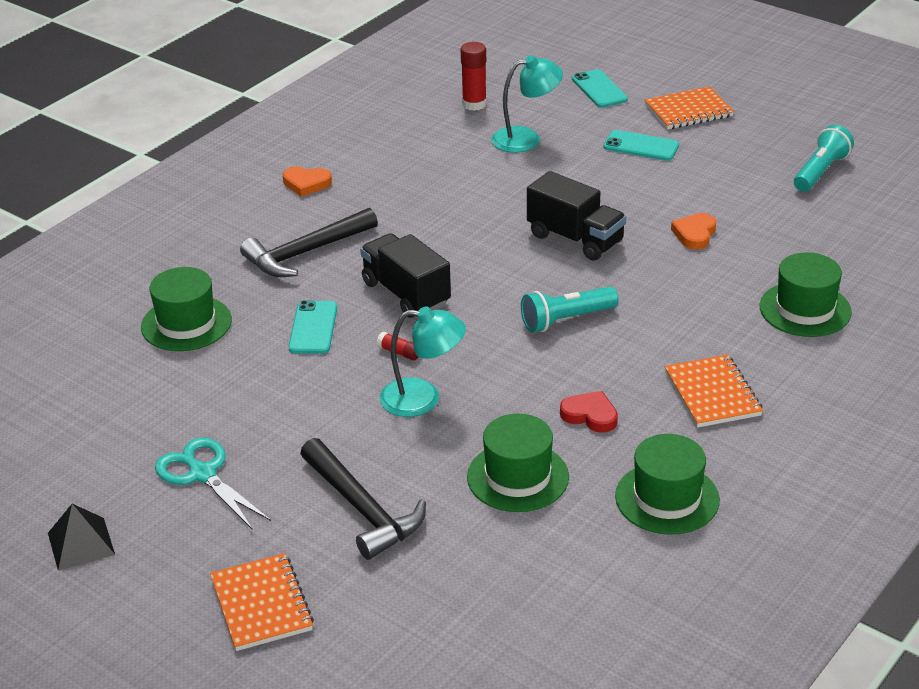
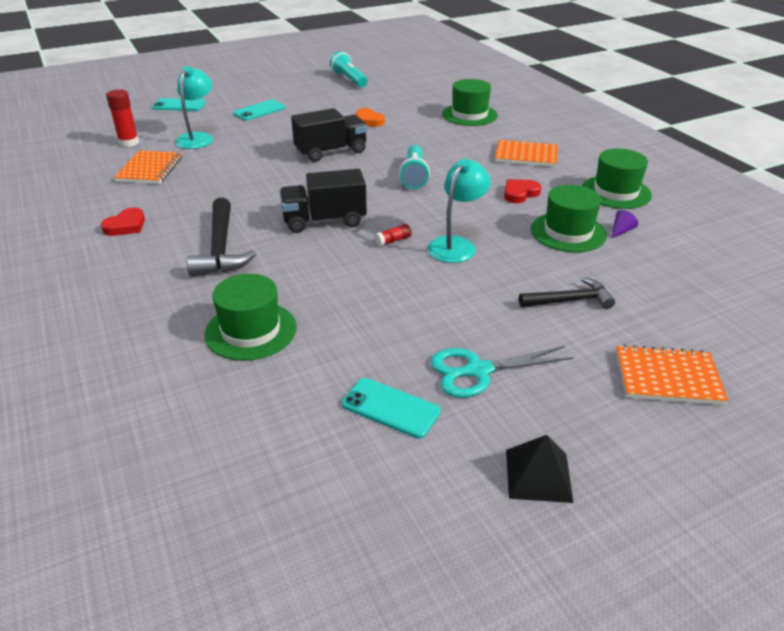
camera: 65 degrees left, 0 degrees up
(306, 184) = (126, 226): orange heart -> red heart
(313, 328) = (325, 269): turquoise phone -> turquoise phone (390, 408)
(362, 509) = (570, 300): black hammer -> black hammer, size x0.65
(556, 521) = (621, 231): none -> purple cone
(688, 111) = (242, 91): orange notebook -> orange notebook (150, 169)

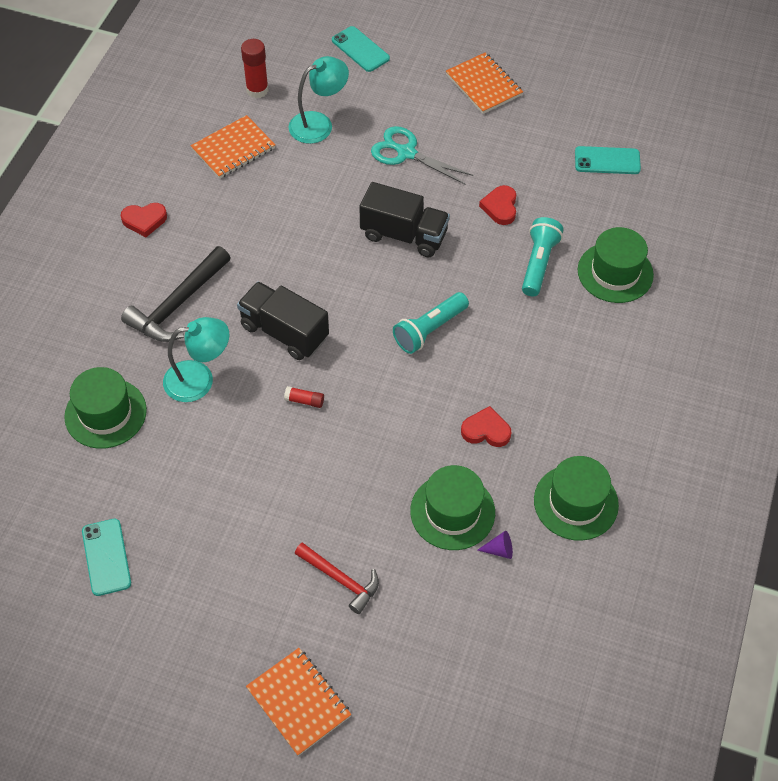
camera: 45 degrees right, 20 degrees up
(259, 111) = (420, 112): turquoise phone -> turquoise phone (607, 161)
(349, 80) = (577, 112): turquoise flashlight -> turquoise flashlight (538, 263)
(368, 121) = (500, 207): orange heart -> red heart
(456, 245) = (344, 447): turquoise lamp -> turquoise lamp (199, 379)
(478, 371) = (191, 579): turquoise scissors -> turquoise scissors (406, 153)
(526, 155) = (573, 383): orange notebook -> orange notebook (483, 85)
(538, 475) = (120, 682): black pyramid -> none
(570, 300) = (341, 580): black hammer -> red hammer

